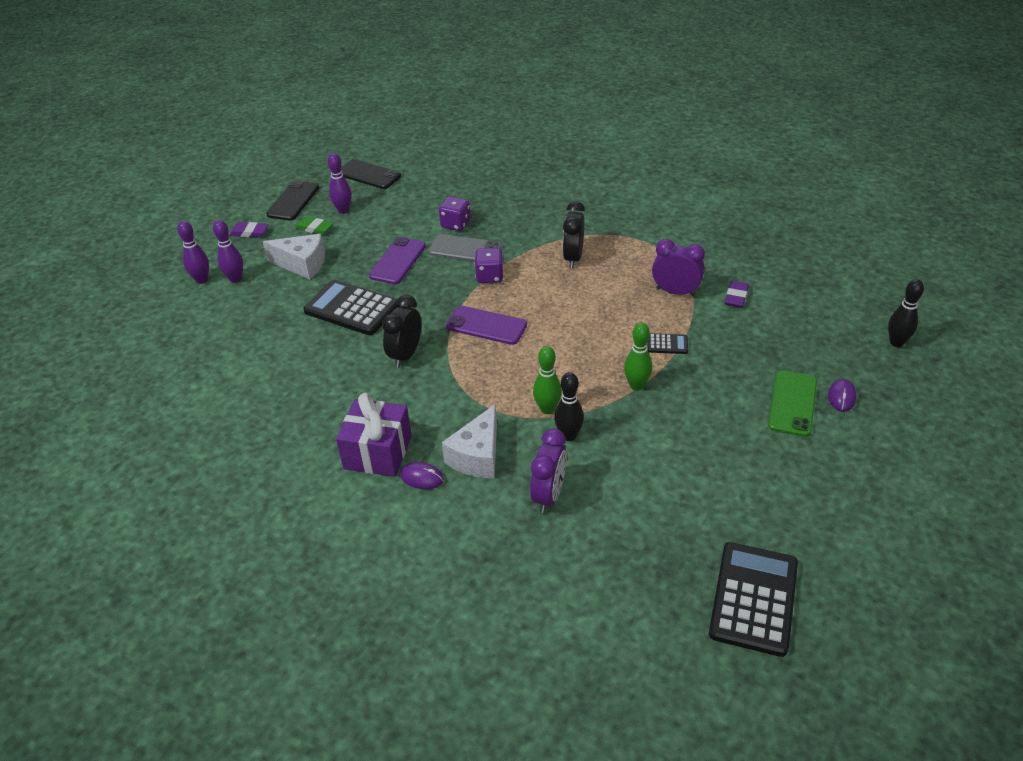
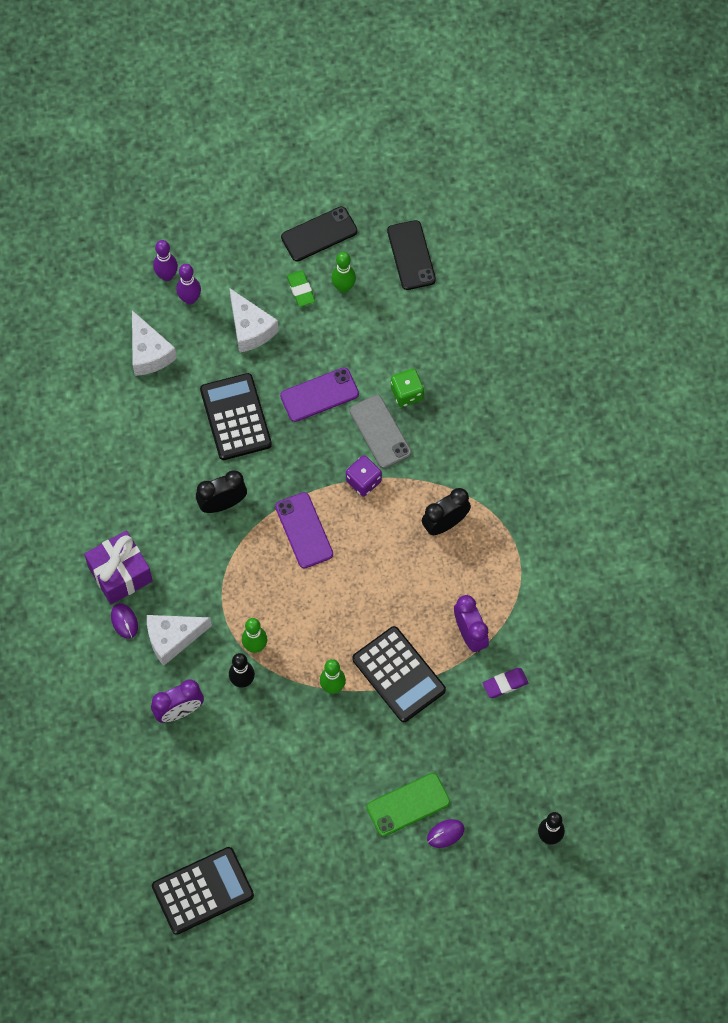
camera: 45 degrees right, 25 degrees up
(237, 322) = (149, 353): none -> white cheese
(249, 232) = (250, 246): purple eraser -> none
(343, 210) = (343, 287): purple bowling pin -> green bowling pin
(456, 224) = (407, 393): purple dice -> green dice
(667, 344) = (398, 674): black calculator -> black calculator, size x2.21

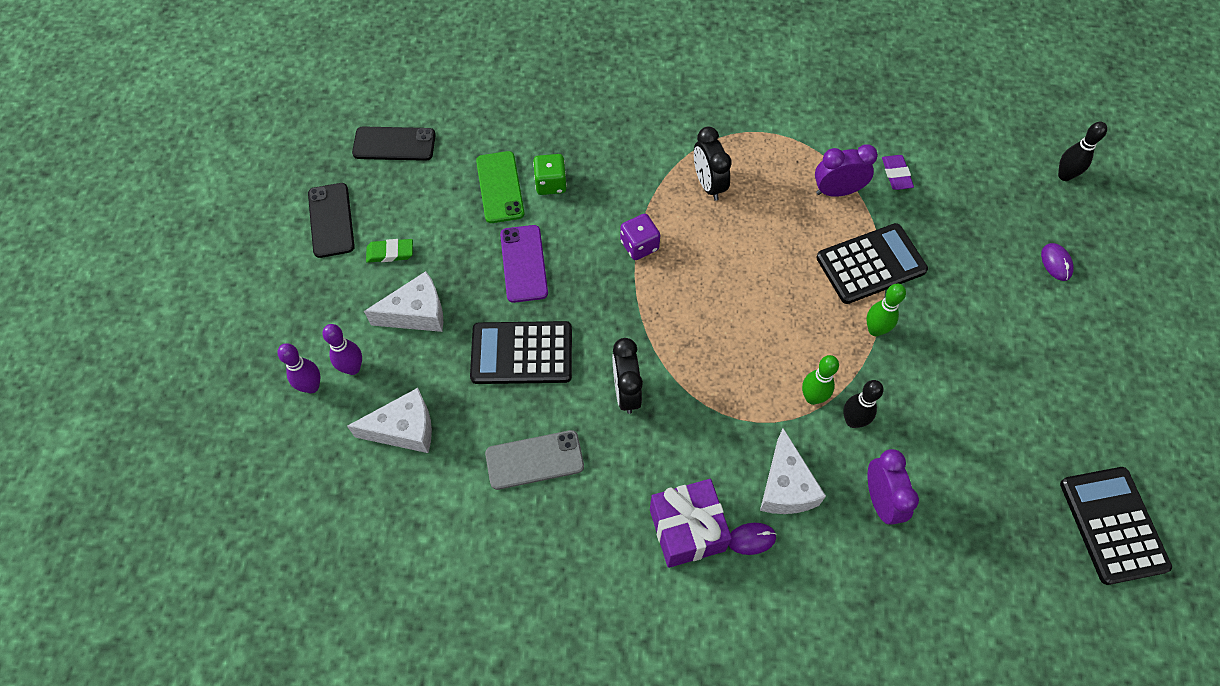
camera: 75 degrees left, 5 degrees down
(304, 530) = (682, 315): purple phone -> none
(343, 287) = (404, 212): green bowling pin -> none
(380, 432) = (586, 217): grey phone -> grey phone (534, 460)
(408, 805) = (1021, 289): green phone -> green phone (500, 187)

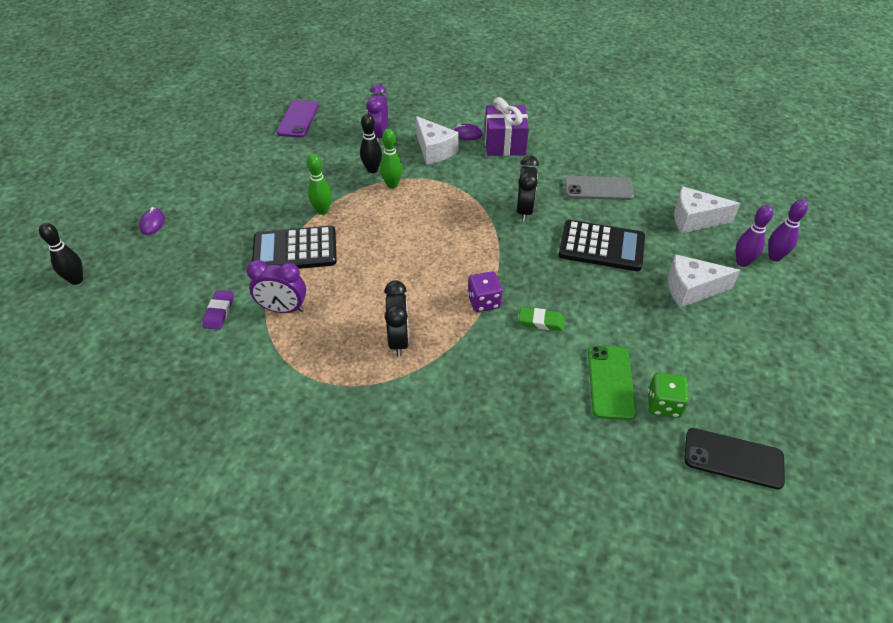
camera: 165 degrees left, 15 degrees down
(331, 220) = (790, 386): black phone -> none
(390, 253) = (722, 342): green eraser -> green eraser (541, 321)
(523, 263) = (593, 308): purple phone -> purple phone (298, 119)
(551, 184) = (556, 374): green dice -> green dice (663, 404)
(785, 486) = (434, 150): white cheese -> white cheese turned 135 degrees clockwise
(1113, 525) = (254, 106): black calculator -> none

